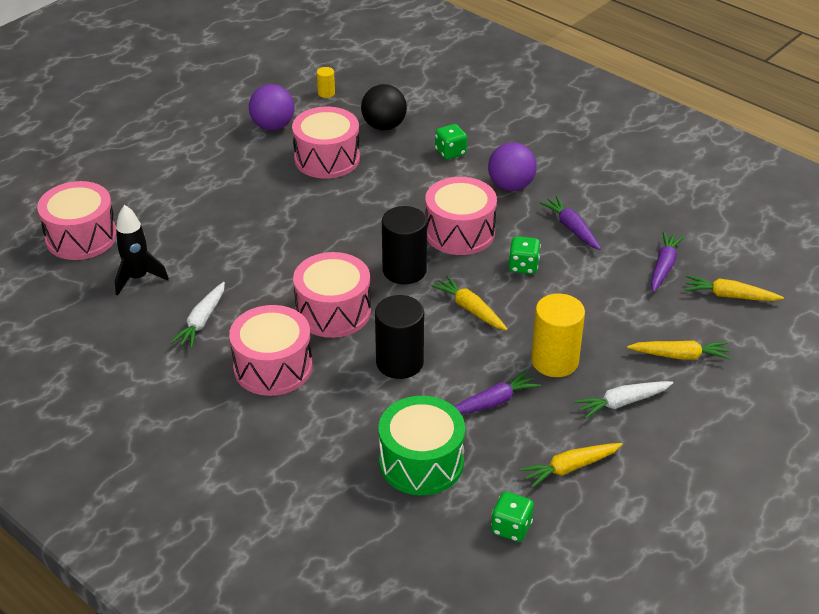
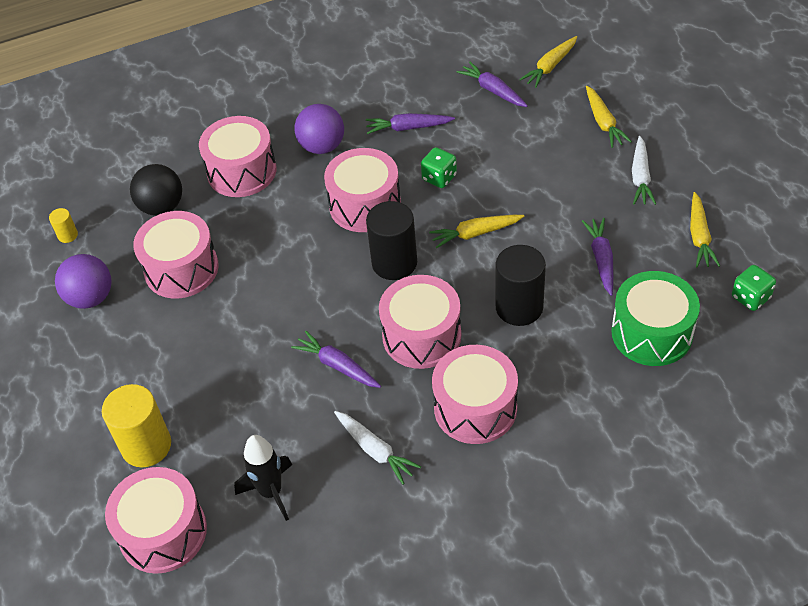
camera: 60 degrees left, 10 degrees up
(275, 273) = (337, 366): none -> purple carrot
(450, 152) = (242, 171): green dice -> pink drum
(554, 361) = (571, 201): yellow cylinder -> yellow cylinder (146, 446)
(680, 355) = (603, 122): yellow carrot -> yellow carrot turned 135 degrees clockwise

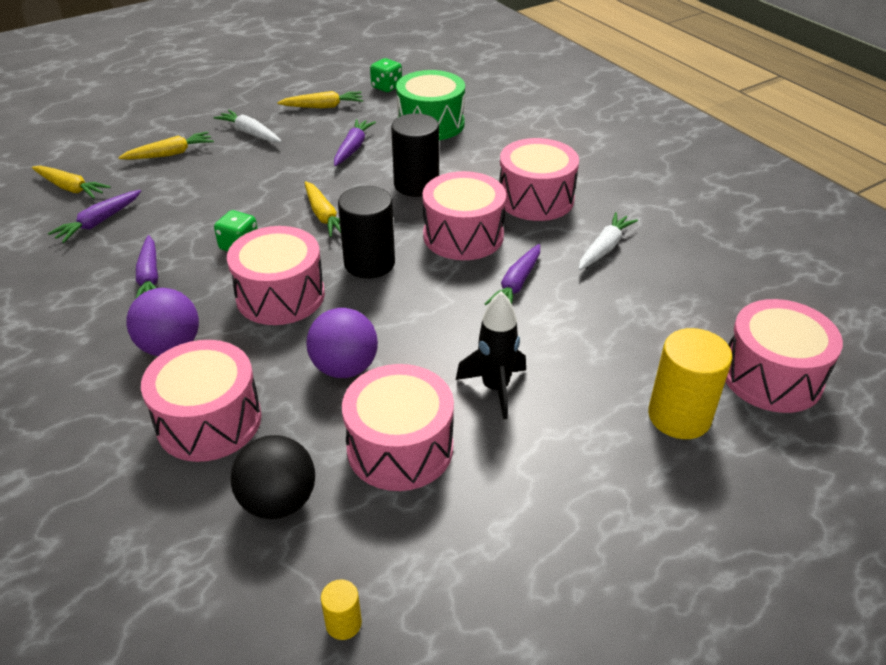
camera: 105 degrees left, 10 degrees down
(90, 298) = (470, 546): purple ball -> purple ball (345, 368)
(271, 492) = (682, 306): black rocket -> black rocket (495, 388)
(601, 259) = (353, 148): purple carrot -> purple carrot turned 120 degrees clockwise
(640, 177) = (250, 133): white carrot -> white carrot turned 135 degrees counterclockwise

